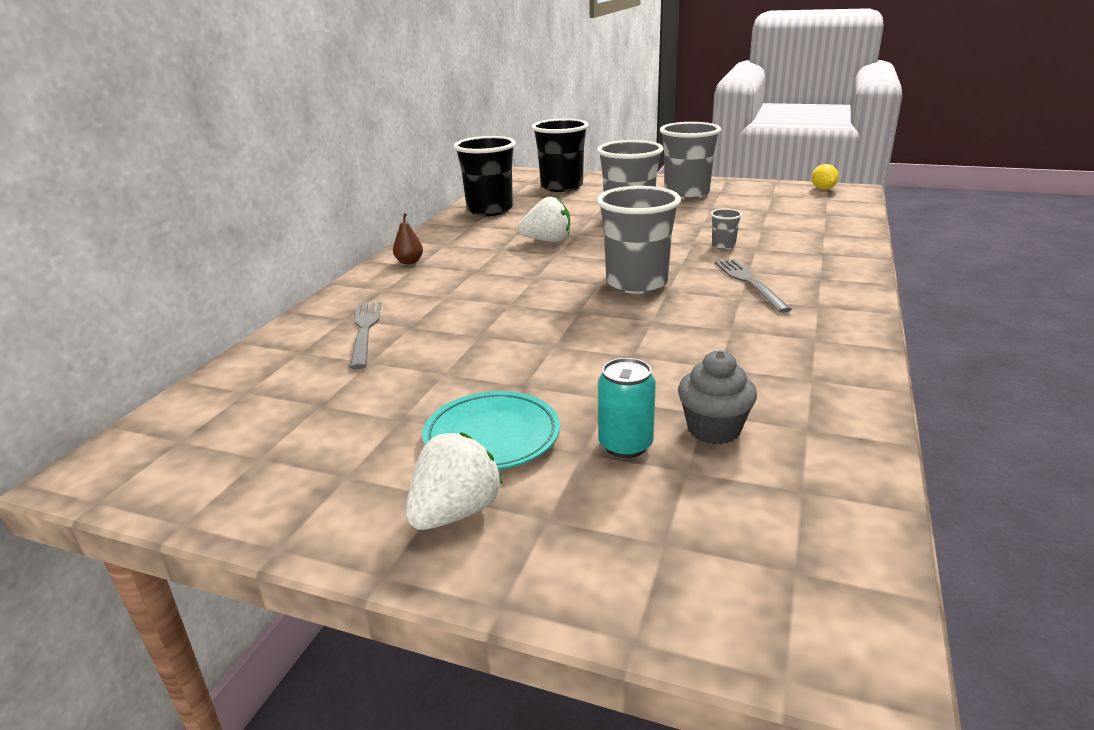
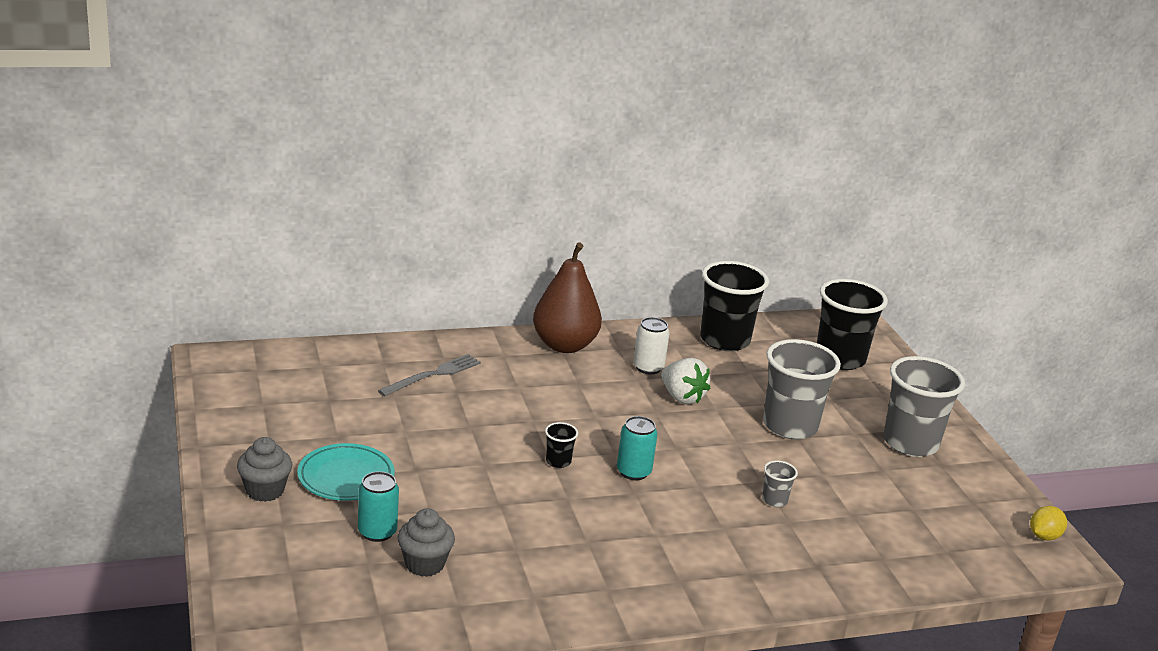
camera: 50 degrees right, 0 degrees up
(409, 262) = (564, 345): brown pear -> brown pear, size x2.43
(455, 512) = (265, 490): white strawberry -> grey cupcake
(489, 241) = (648, 367): none -> white can
(588, 310) = (558, 461): none -> black cup
(636, 283) = (633, 472): grey cup -> turquoise can
(749, 283) = (695, 533): grey fork -> none

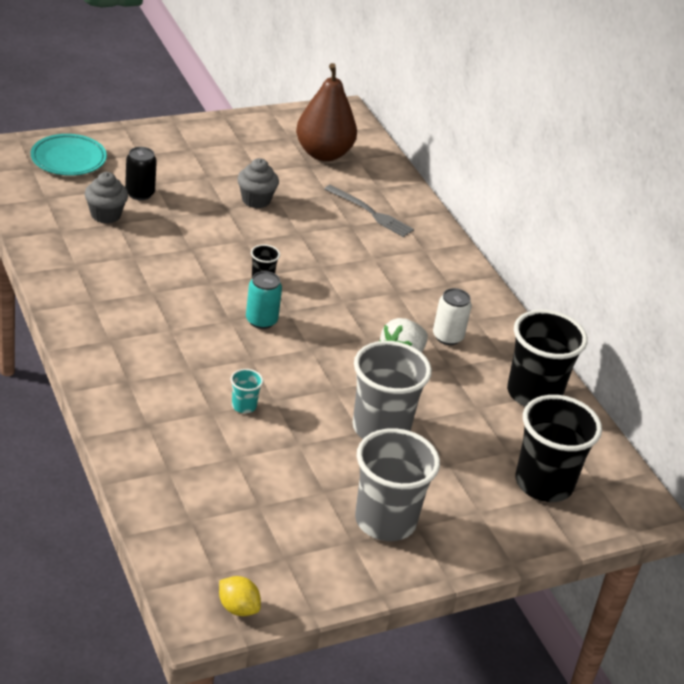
camera: 80 degrees right, 10 degrees up
(265, 490) = (177, 145): grey cupcake -> grey cupcake (256, 200)
(346, 477) = (204, 177): turquoise plate -> turquoise plate (68, 159)
(377, 532) = (140, 193): turquoise can -> black can
(564, 345) = (461, 285): brown pear -> brown pear (323, 154)
(774, 500) = (244, 406): grey cup -> turquoise cup

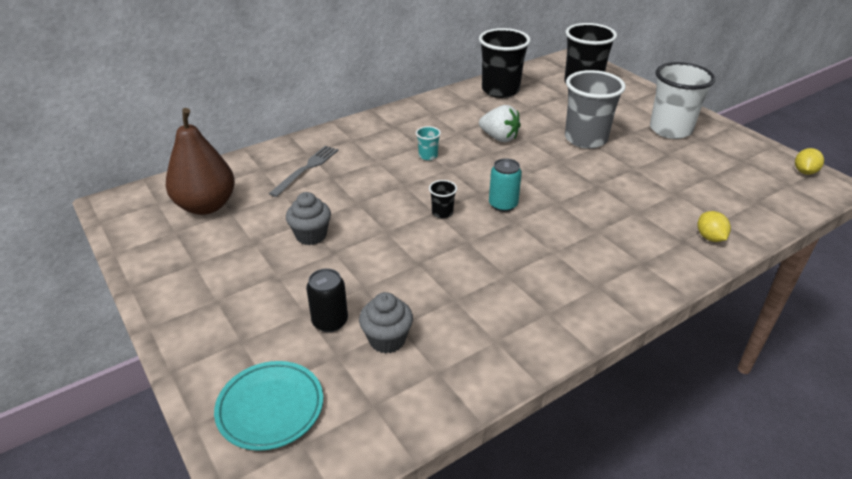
camera: 95 degrees left, 0 degrees up
(144, 447) = (710, 237): none -> yellow lemon
(244, 406) = (616, 197): turquoise cup -> turquoise cup (428, 156)
(385, 521) = (670, 130): grey cup -> white cup
(447, 337) = (462, 122): white can -> none

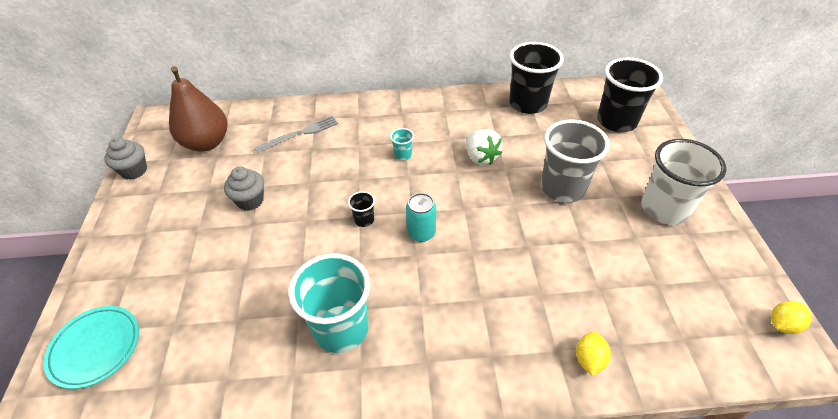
camera: 30 degrees right, 10 degrees up
(330, 321) = (195, 289): black can -> none
(387, 340) = (217, 328): grey cupcake -> grey cupcake (134, 171)
(504, 294) = (341, 328): none -> turquoise cup

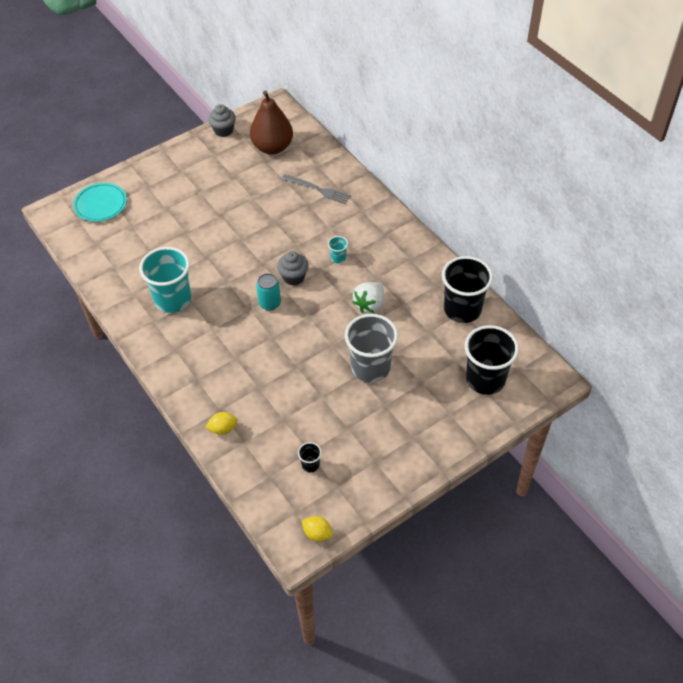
camera: 60 degrees right, 5 degrees up
(250, 201) = (238, 202): grey cupcake -> grey cupcake (293, 277)
(364, 220) = (261, 268): black cup -> black cup (310, 465)
(664, 209) = (392, 439): white cup -> none

